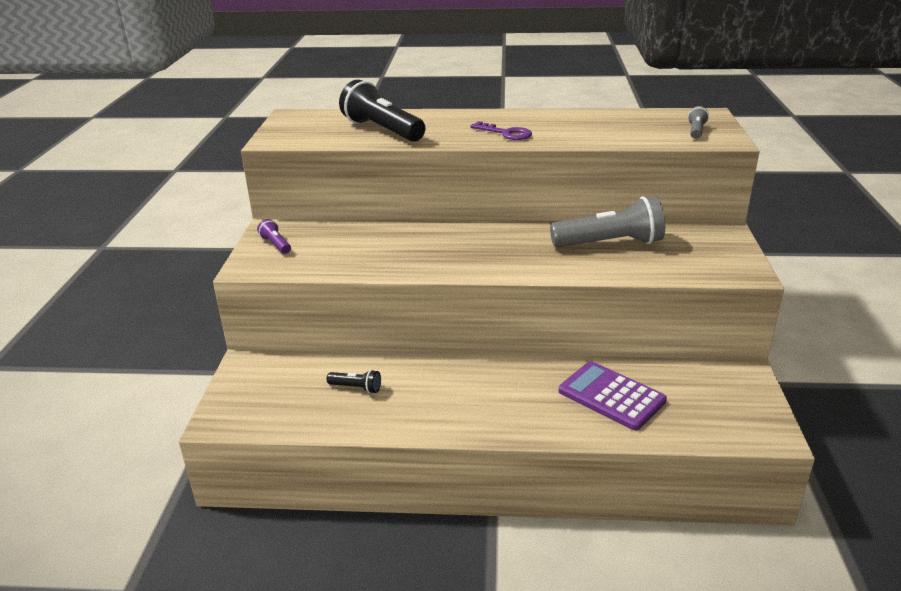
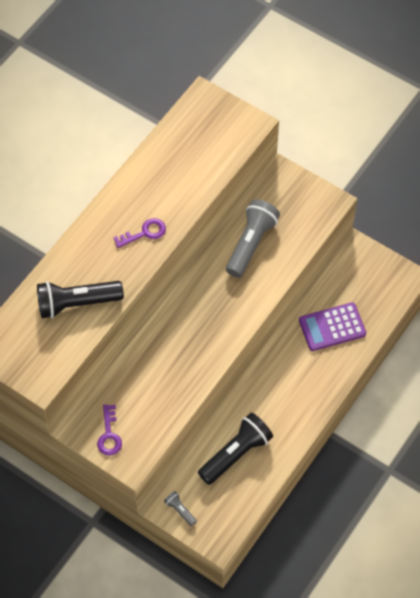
camera: 60 degrees left, 30 degrees up
(276, 245) = (109, 435): purple flashlight -> purple key
(356, 388) = (236, 454): black flashlight -> black flashlight, size x2.20
(696, 131) = (226, 127): grey flashlight -> grey flashlight (180, 510)

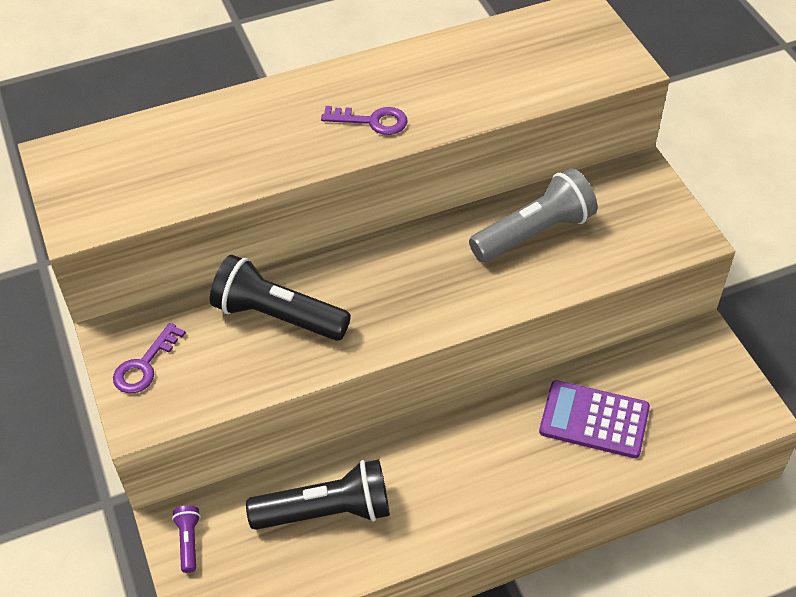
camera: 35 degrees right, 10 degrees down
(77, 303) = (210, 158): black flashlight -> black flashlight (277, 316)
(180, 510) = (189, 541): grey flashlight -> purple flashlight

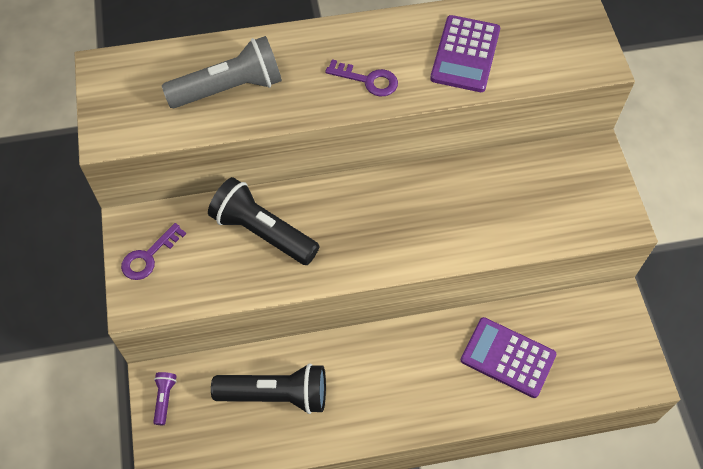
camera: 10 degrees right, 10 degrees up
(475, 79) = (465, 54): none -> purple calculator
(534, 233) = (490, 194): grey flashlight -> grey flashlight (229, 88)

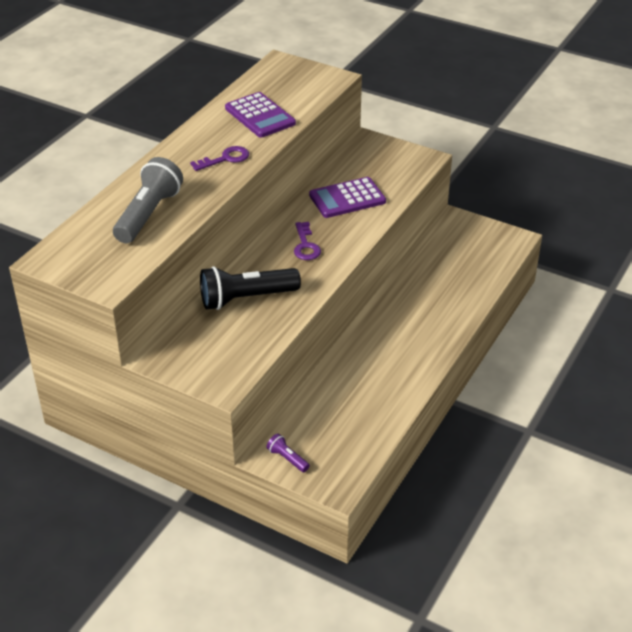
camera: 50 degrees left, 20 degrees down
(148, 256) = (195, 361): purple key -> purple key (306, 245)
(276, 394) = (349, 400): black flashlight -> none
(508, 357) = (441, 282): purple calculator -> purple calculator (347, 198)

